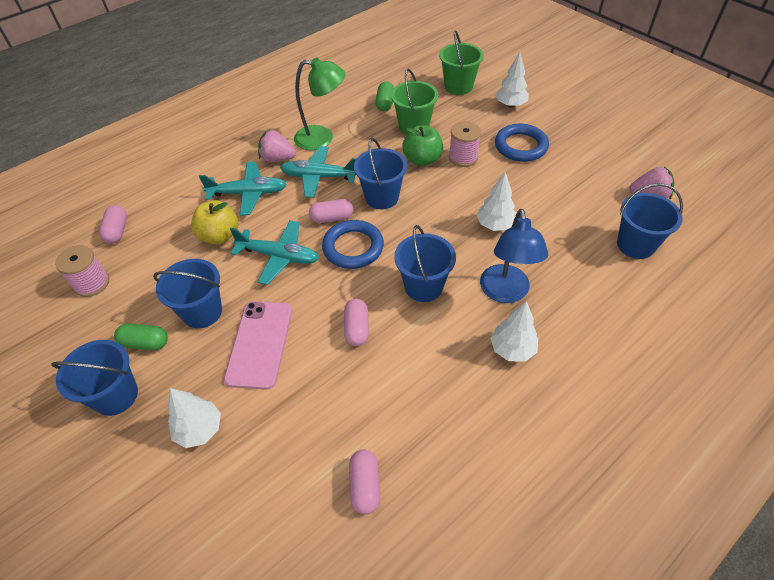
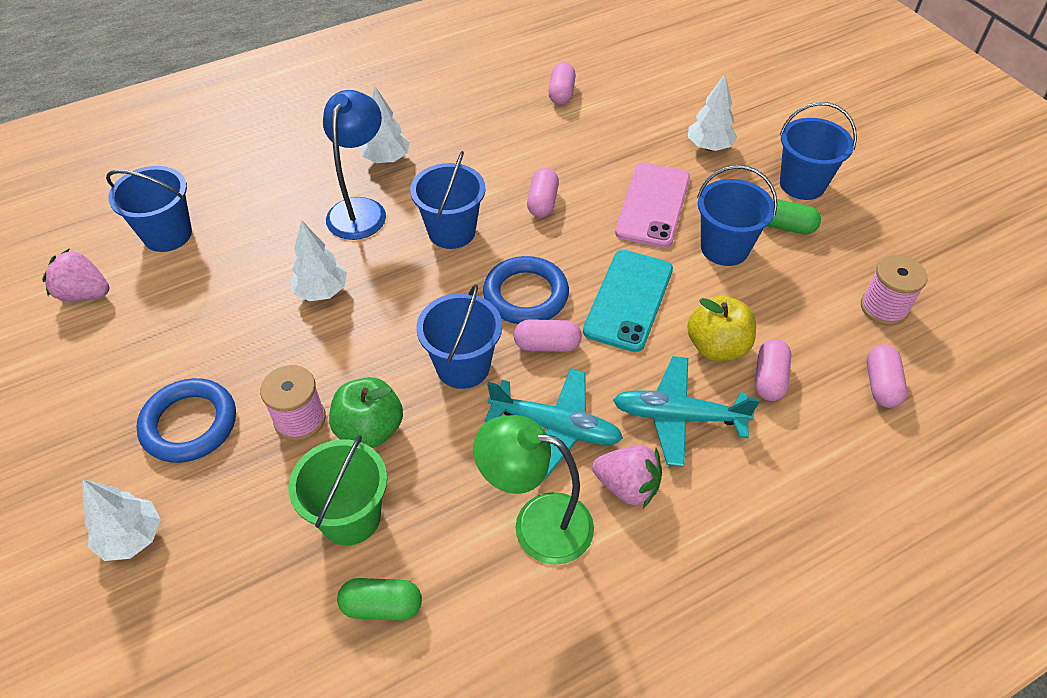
camera: 170 degrees left, 0 degrees up
(188, 222) = (769, 378): none -> pink capsule
(279, 256) = (628, 300): turquoise plane -> turquoise phone
(385, 103) = (382, 606): green capsule -> green capsule turned 75 degrees clockwise
(458, 86) = (198, 629): green bucket -> none

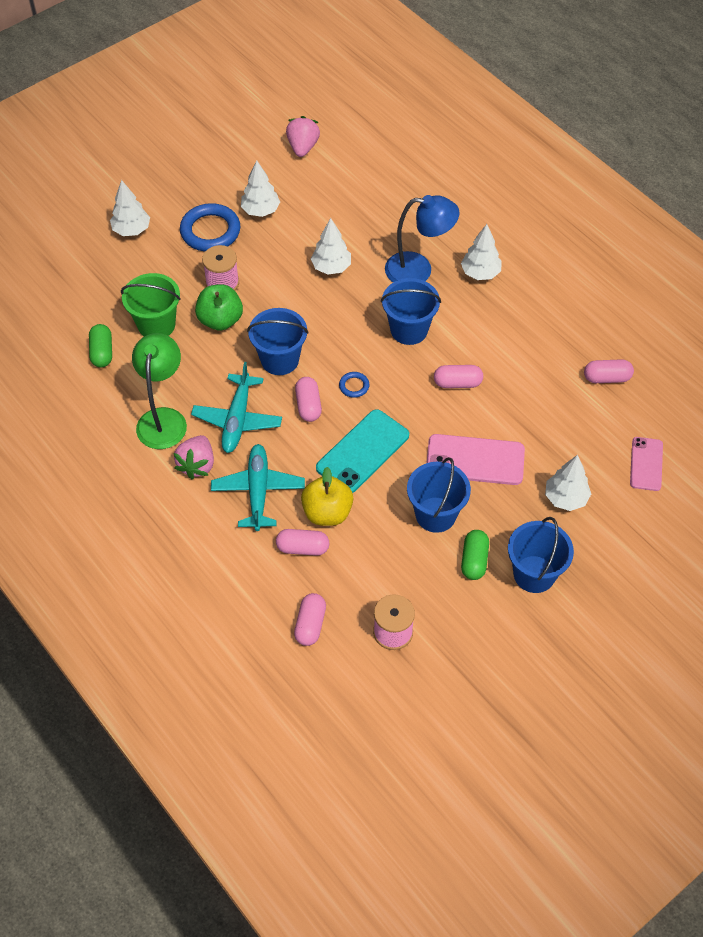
camera: 80 degrees right, 5 degrees up
(167, 234) = (365, 170): blue bucket -> none
(180, 356) = (260, 210): none -> white tree
(526, 295) = (354, 386): blue ring -> blue ring, size x0.46
(628, 300) = (363, 452): turquoise phone -> turquoise phone turned 60 degrees counterclockwise
(672, 87) = (646, 464): none -> pink phone
(881, 385) = (310, 624): pink capsule -> pink capsule turned 75 degrees counterclockwise

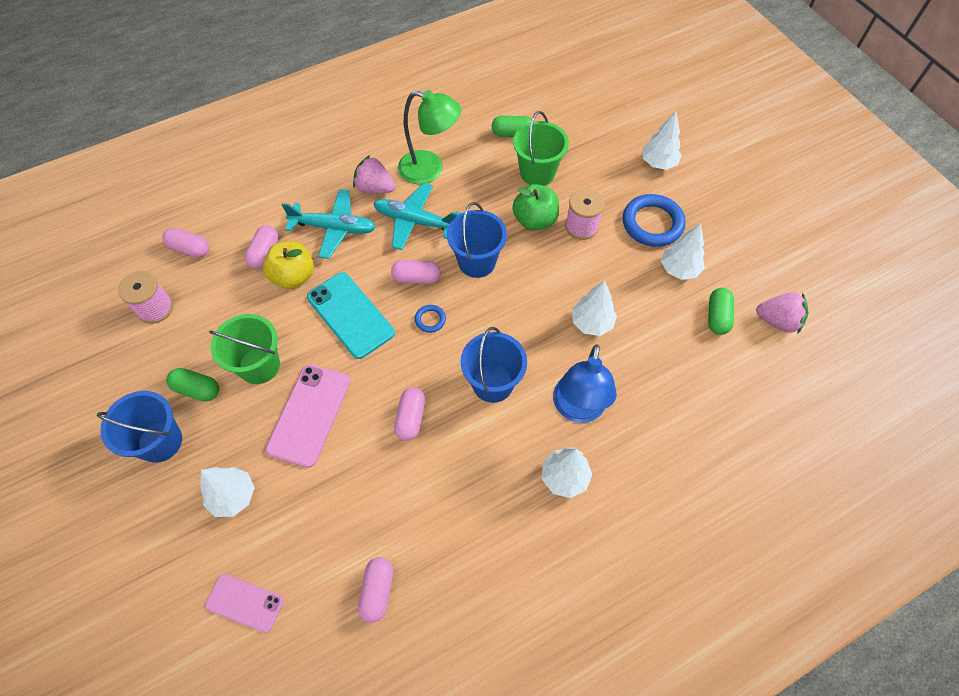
camera: 100 degrees right, 5 degrees up
(306, 184) = (717, 316): none -> green capsule
(435, 514) = (259, 365): blue bucket -> green bucket

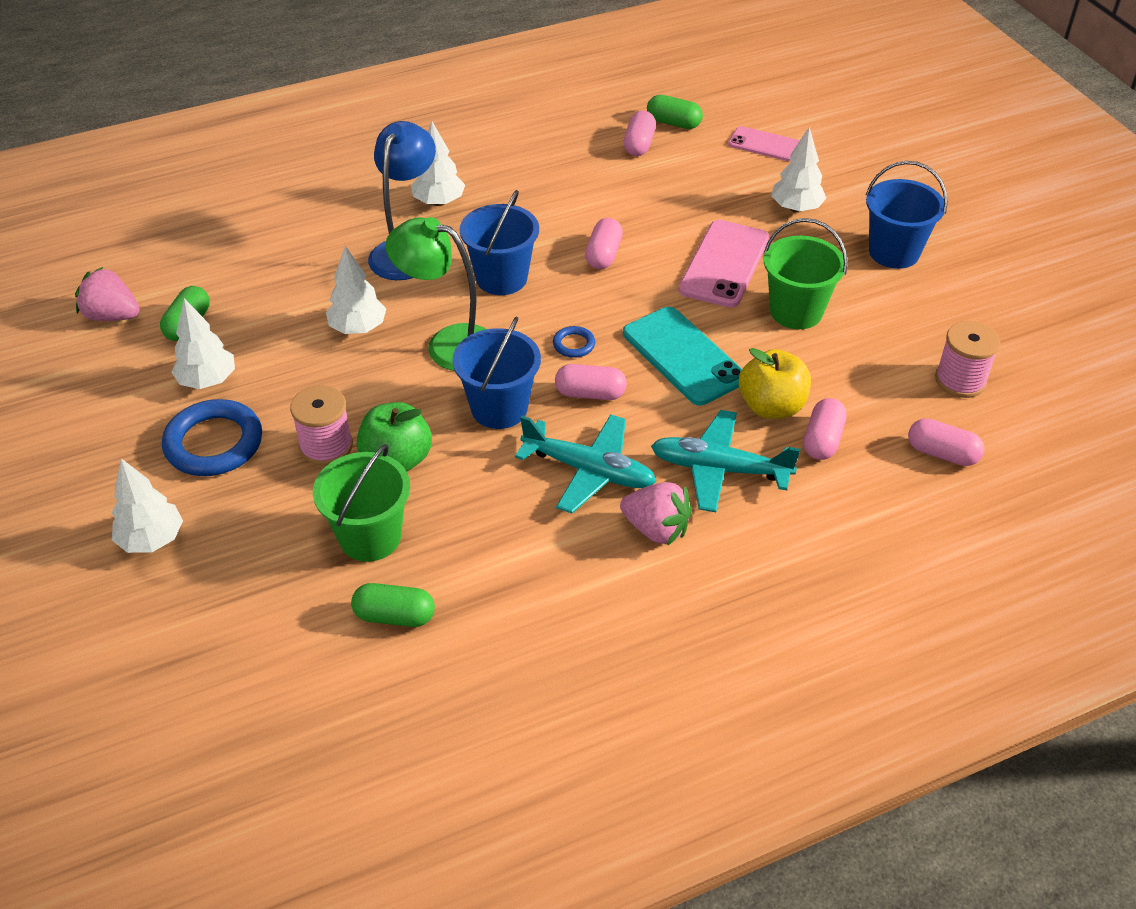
camera: 175 degrees left, 15 degrees down
(197, 389) = (867, 294): green capsule -> green capsule (673, 123)
(430, 169) = (558, 556): green lamp -> green lamp (448, 344)

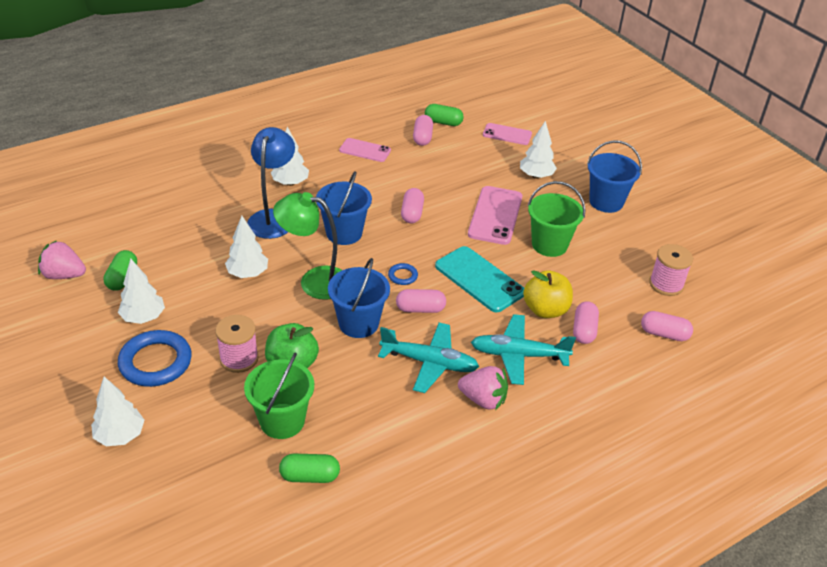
camera: 10 degrees left, 5 degrees down
(552, 160) = (365, 150): none -> pink phone

